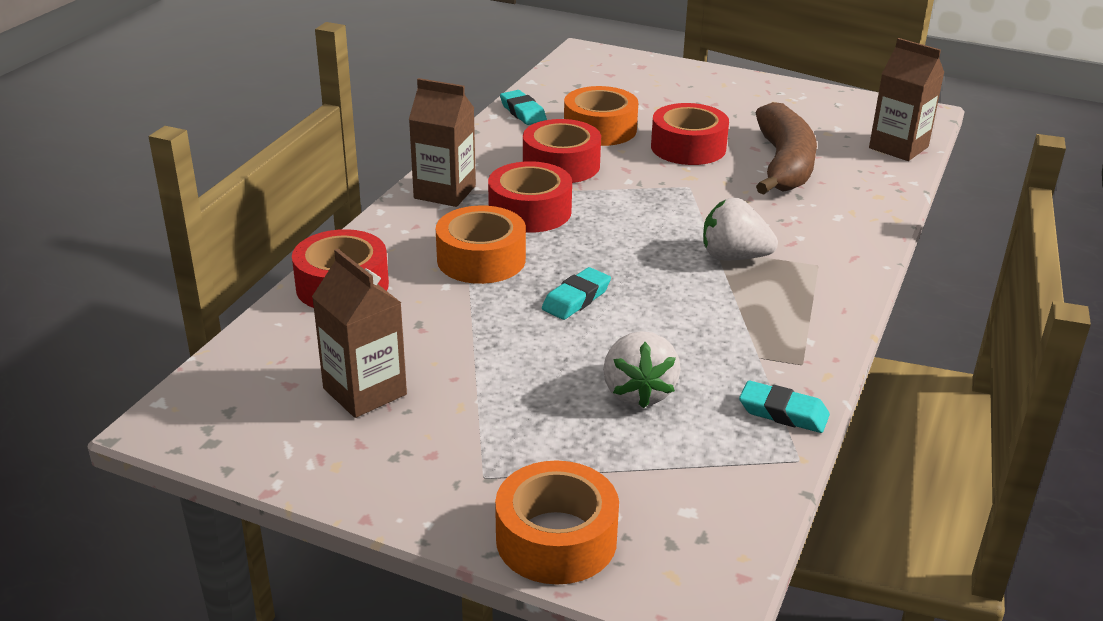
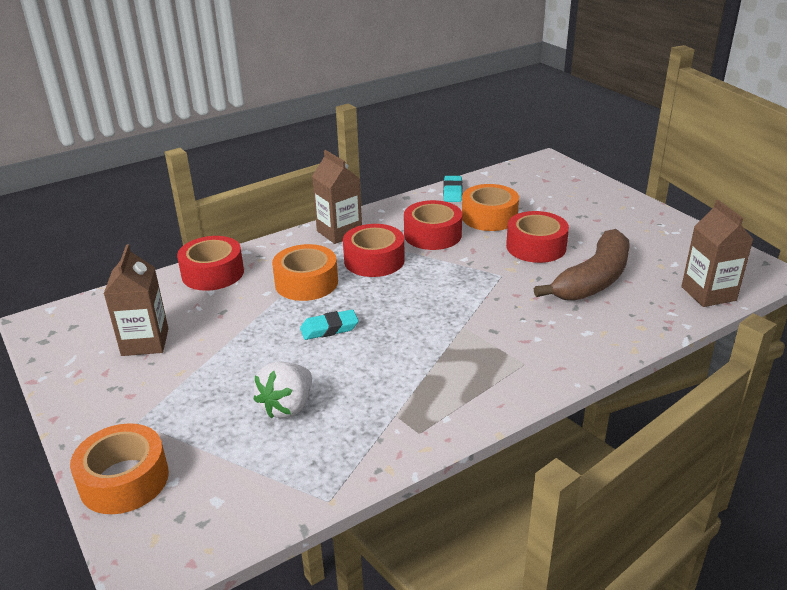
camera: 35 degrees right, 0 degrees up
(733, 257) = (468, 336): white strawberry -> none
(783, 413) = (360, 462): turquoise eraser -> none

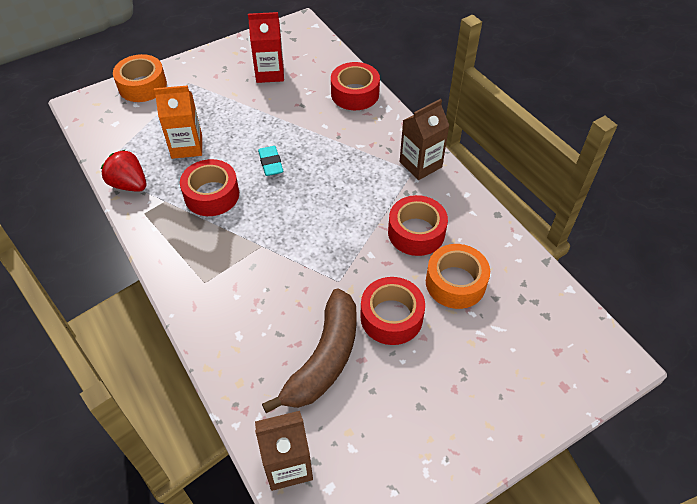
camera: 90 degrees right, 20 degrees up
(145, 342) = (270, 73): brown carton -> red carton
(287, 406) = (187, 146): white strawberry -> orange carton
(306, 283) = (336, 147): orange tape -> none
(363, 457) = (129, 184): none -> red strawberry
(374, 260) = (370, 189): red tape -> red tape (212, 195)
(452, 192) = (512, 254): turquoise eraser -> none
(594, 279) = (324, 358): brown banana -> brown banana turned 105 degrees counterclockwise

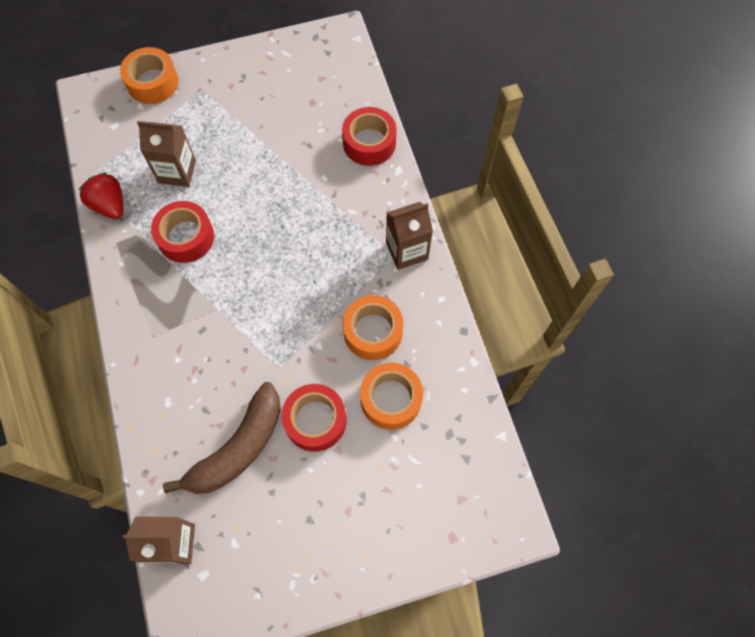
camera: 15 degrees right, 15 degrees up
(187, 146) = (177, 172): orange carton -> brown carton
(270, 73) = (288, 95): red carton -> none
(271, 163) = (254, 213): turquoise eraser -> none
(416, 232) = (373, 332): red tape -> orange tape

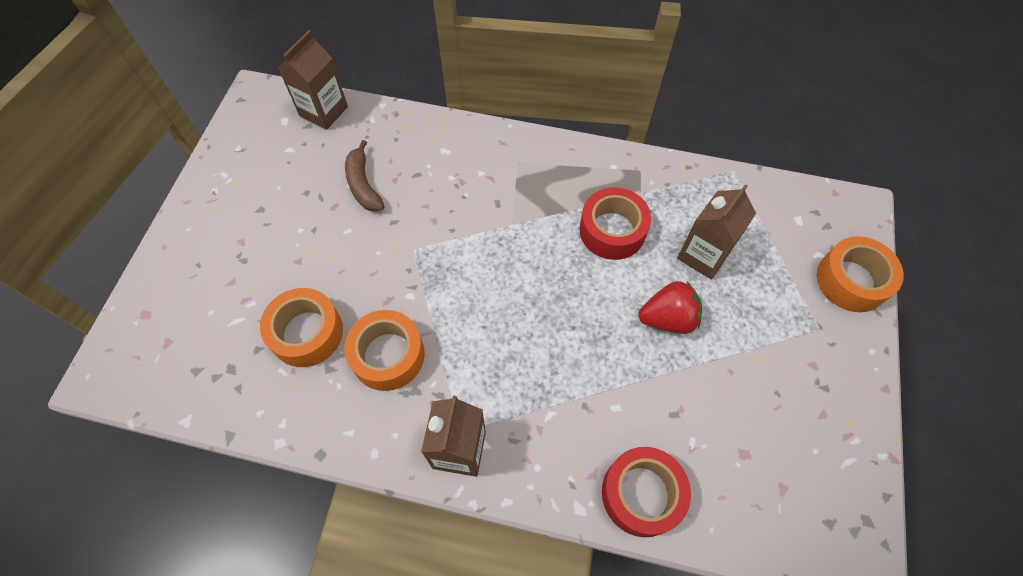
camera: 120 degrees right, 5 degrees down
(110, 205) = (689, 180): red strawberry -> red strawberry (668, 318)
(239, 447) = (363, 185): brown banana -> brown banana, size x0.59
(315, 420) = (339, 255): red tape -> none

